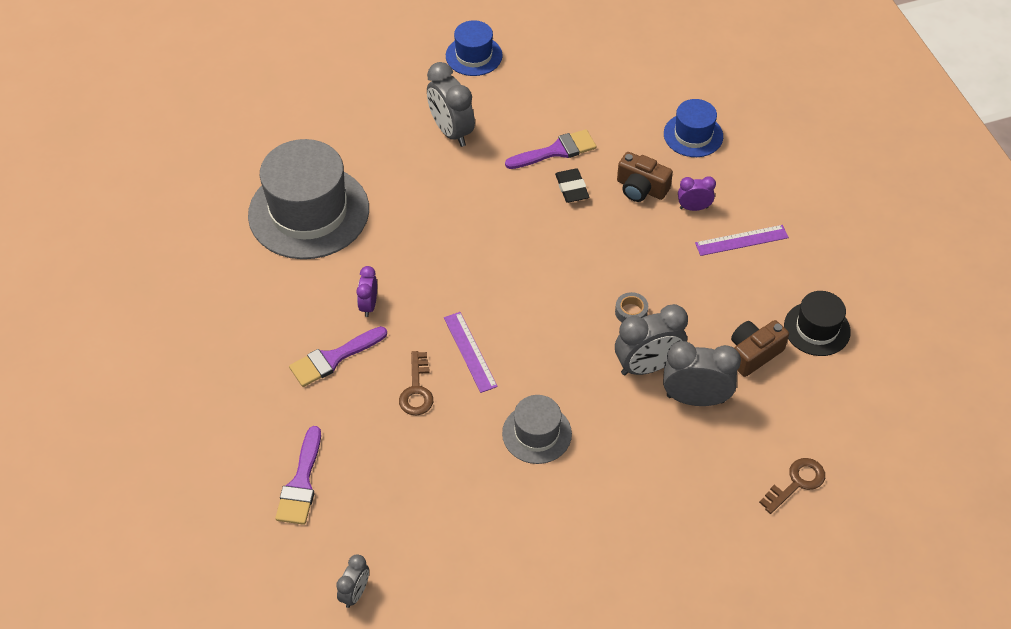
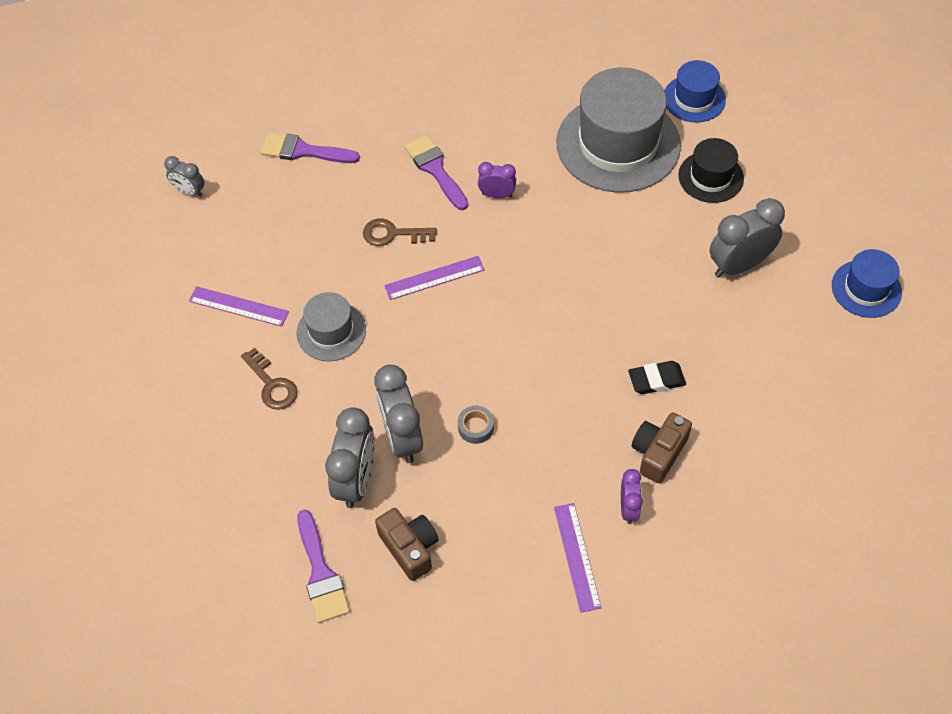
camera: 95 degrees right, 5 degrees up
(511, 521) = (238, 306): none -> purple ruler
(556, 151) = (715, 367): purple brush -> purple brush (321, 573)
(693, 135) = (750, 520): blue hat -> blue hat (694, 99)
(796, 483) = (239, 569): brown key -> brown key (272, 384)
(817, 329) = (440, 624): black hat -> black hat (711, 177)

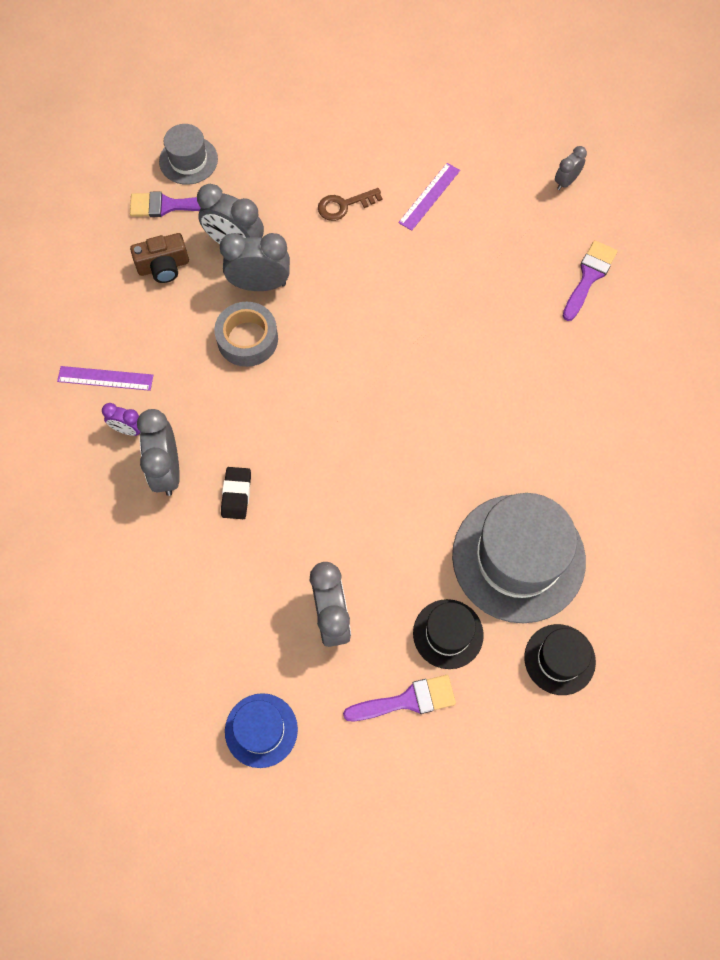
camera: 105 degrees right, 10 degrees up
(331, 331) = (380, 257): grey hat -> grey hat (188, 160)
(393, 234) = (468, 327): brown key -> none
(434, 278) = (408, 347): purple ruler -> none
(435, 169) = (534, 381): purple brush -> purple brush (407, 700)
(476, 427) = (247, 339): grey tape -> grey tape, size x1.95
(497, 195) = (486, 425): purple clock -> none
(658, 453) = (167, 470): brown camera -> grey clock
(694, 99) = (559, 659): blue hat -> black hat

